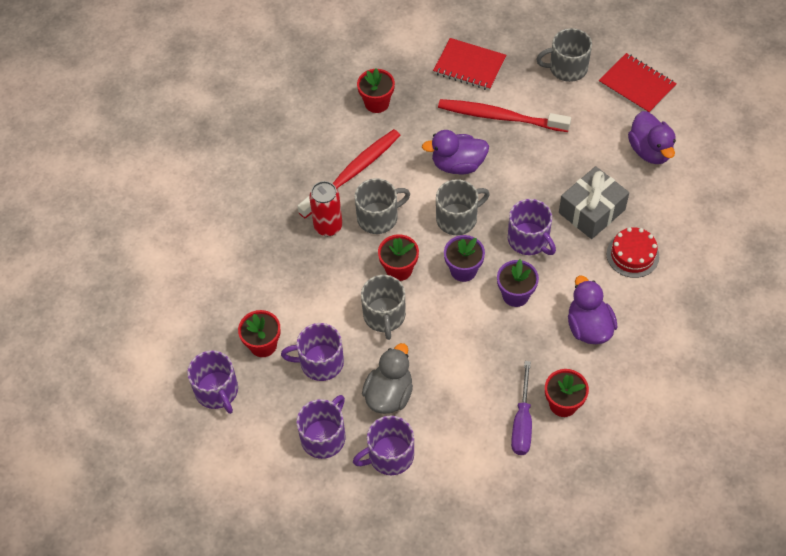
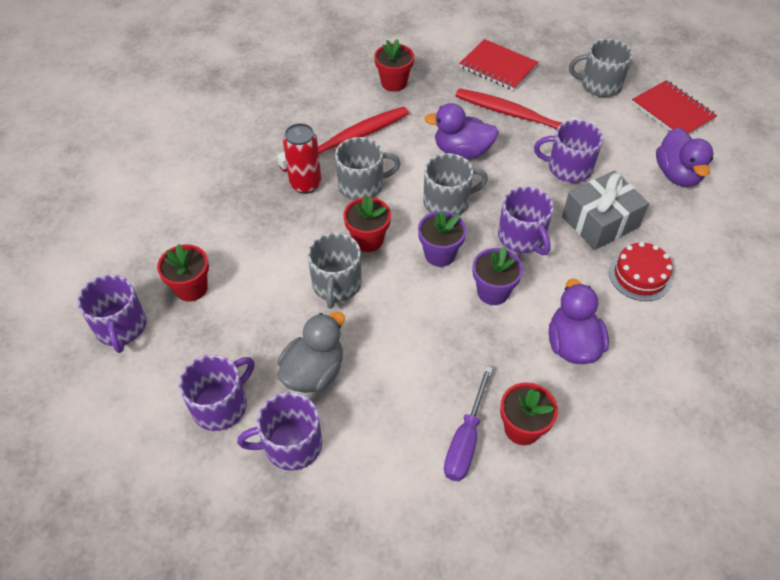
camera: 10 degrees right, 5 degrees down
(320, 362) = (247, 320): purple mug -> purple mug (568, 167)

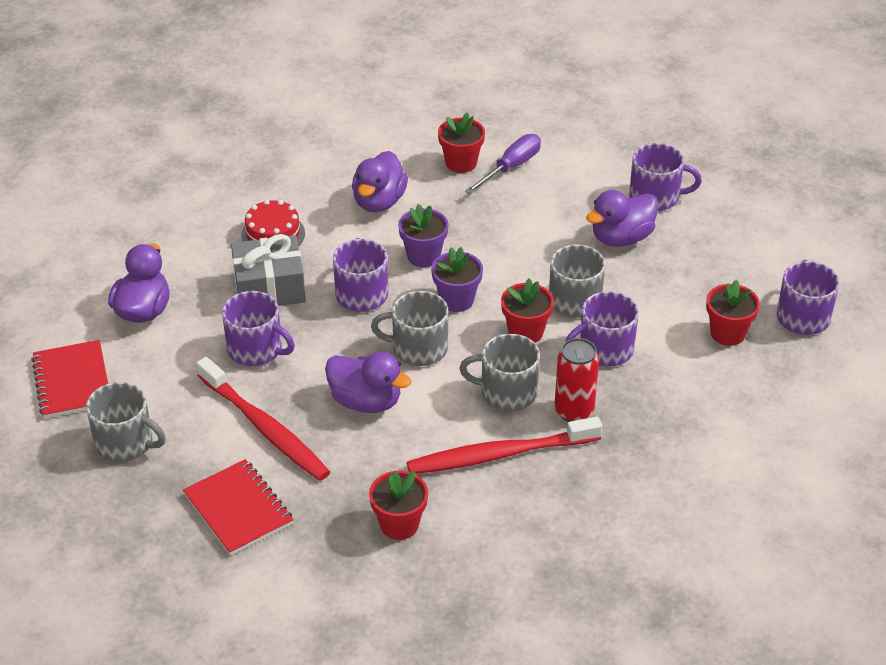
camera: 160 degrees left, 10 degrees down
(221, 405) = (711, 235): purple mug -> purple mug (604, 349)
(314, 372) = (621, 238): grey duck -> purple duck

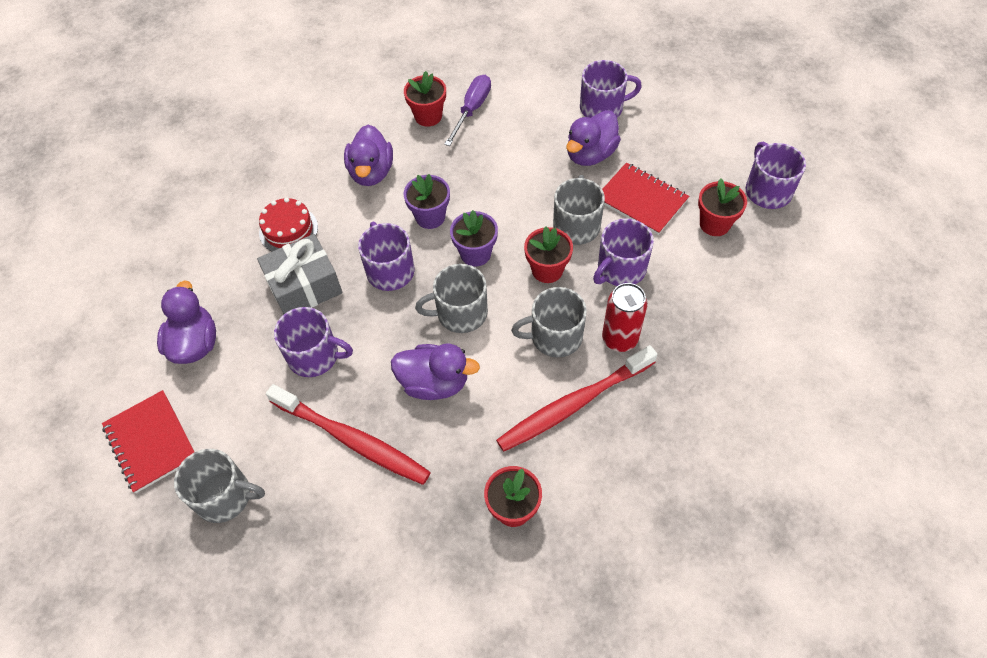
camera: 15 degrees left, 15 degrees up
(238, 509) = (358, 539): red notebook -> red notebook (641, 200)

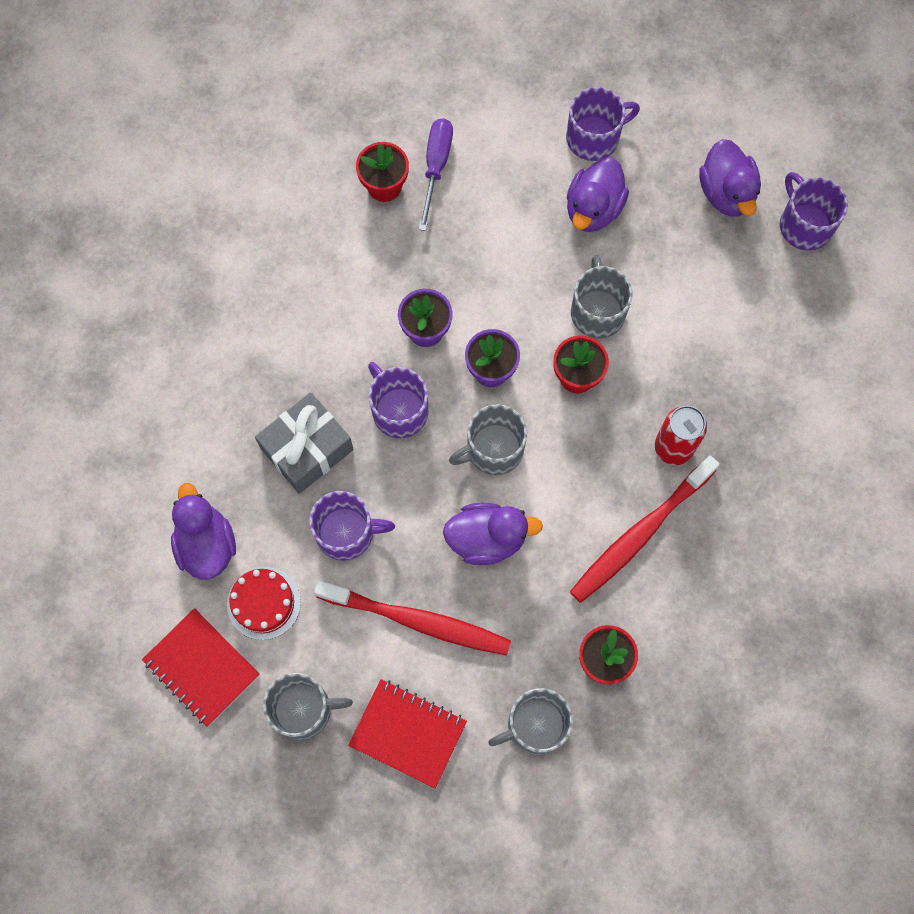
camera: 15 degrees left, 15 degrees up
(288, 230) = (264, 378): red cake -> red cake (263, 603)
(371, 172) = (338, 281): purple duck -> purple duck (726, 193)
(555, 336) = (603, 458): grey mug -> grey mug (535, 725)
(620, 269) = (658, 359): purple mug -> none
(641, 200) = (664, 263): red notebook -> red notebook (408, 733)
(714, 224) = (752, 281): red flower pot -> none

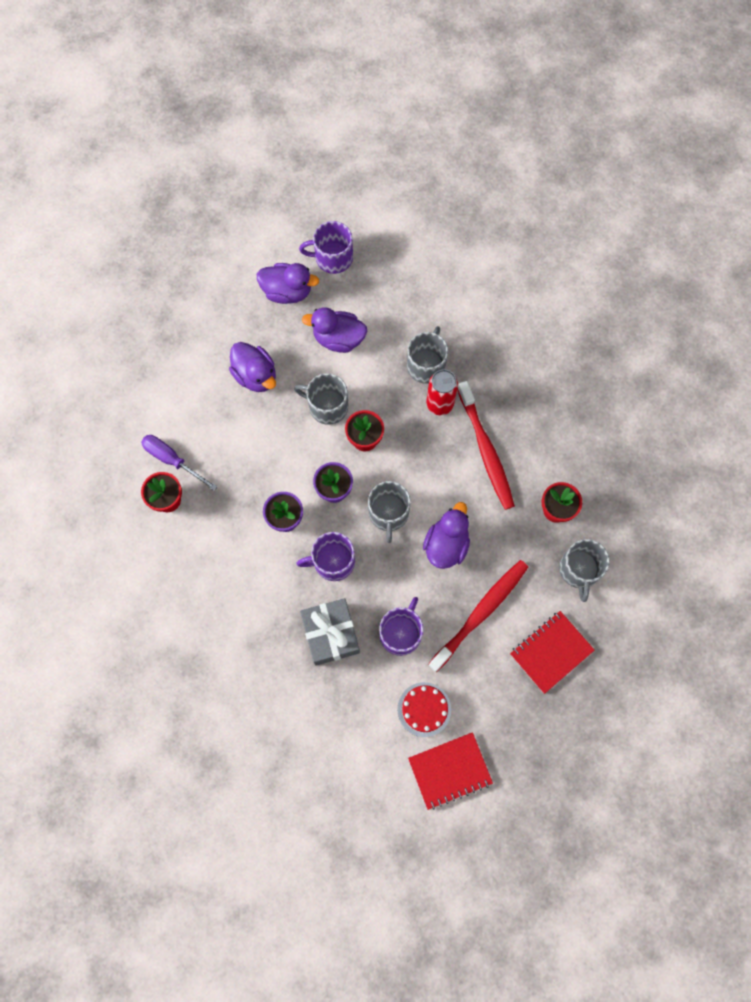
camera: 65 degrees left, 0 degrees up
(206, 544) = (366, 731): purple duck -> purple duck (338, 339)
(303, 709) = (507, 713): grey mug -> grey mug (426, 365)
(594, 137) = (206, 351): purple mug -> none

